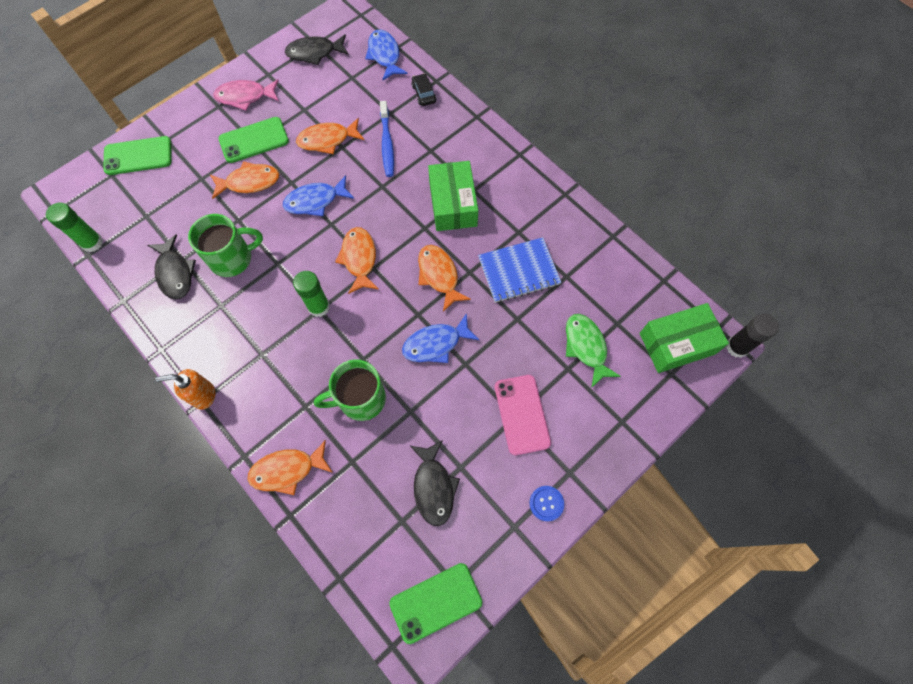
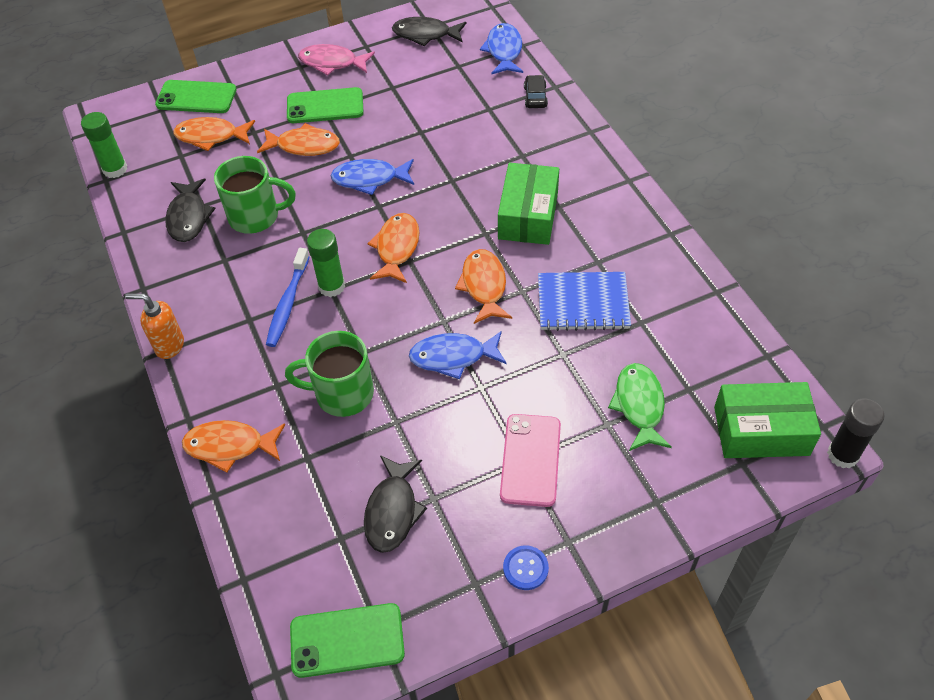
camera: 20 degrees right, 15 degrees down
(327, 140) = (407, 121): orange fish -> orange fish (211, 136)
(387, 144) = (473, 138): blue toothbrush -> blue toothbrush (288, 303)

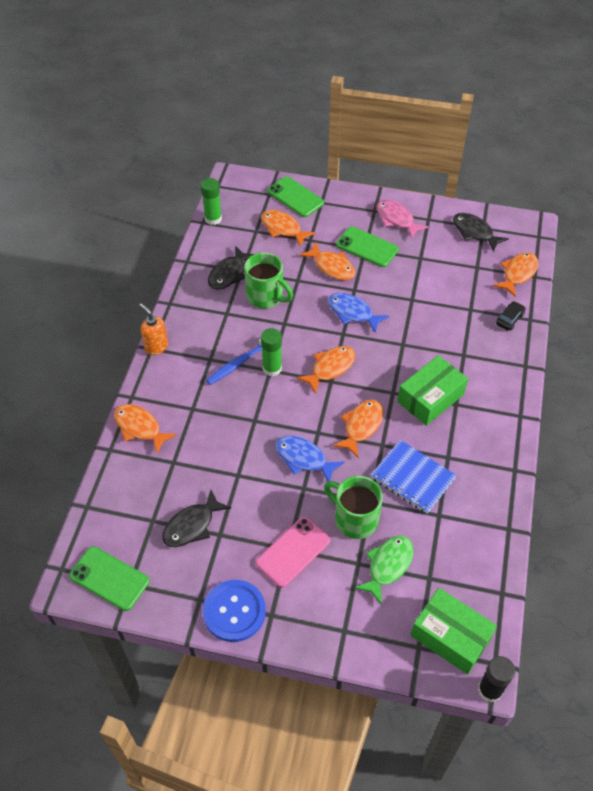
camera: 35 degrees right, 0 degrees up
(342, 394) = (223, 438): green mug -> green mug (354, 519)
(504, 51) = (518, 274): blue fish -> orange fish
(525, 568) = (234, 611): blue button -> blue button, size x1.94

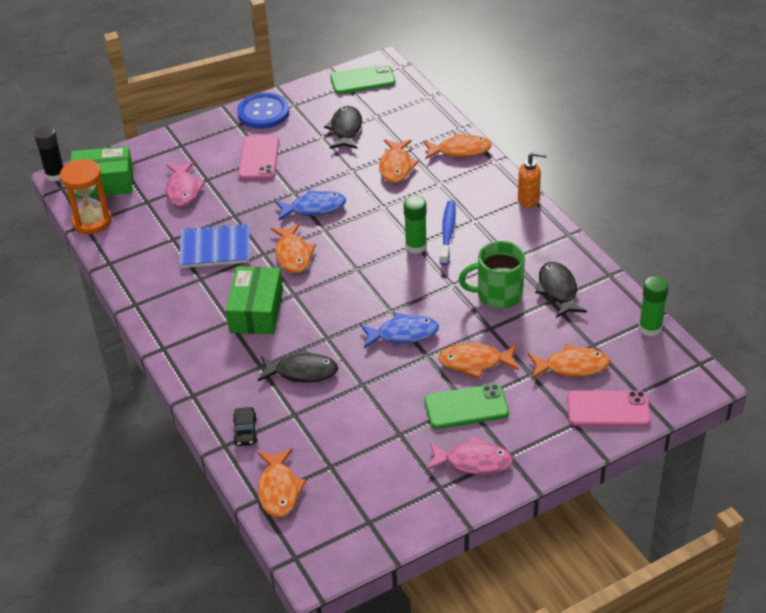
camera: 140 degrees right, 10 degrees down
(295, 197) = (608, 409): green phone -> pink phone
(330, 368) = (368, 277): orange fish -> orange fish (396, 166)
(354, 519) = (234, 199): green mug -> none
(388, 566) = (183, 190): green fish -> pink fish
(474, 232) = (372, 508): black fish -> black fish (302, 372)
(493, 591) = (92, 221): none -> orange hourglass

